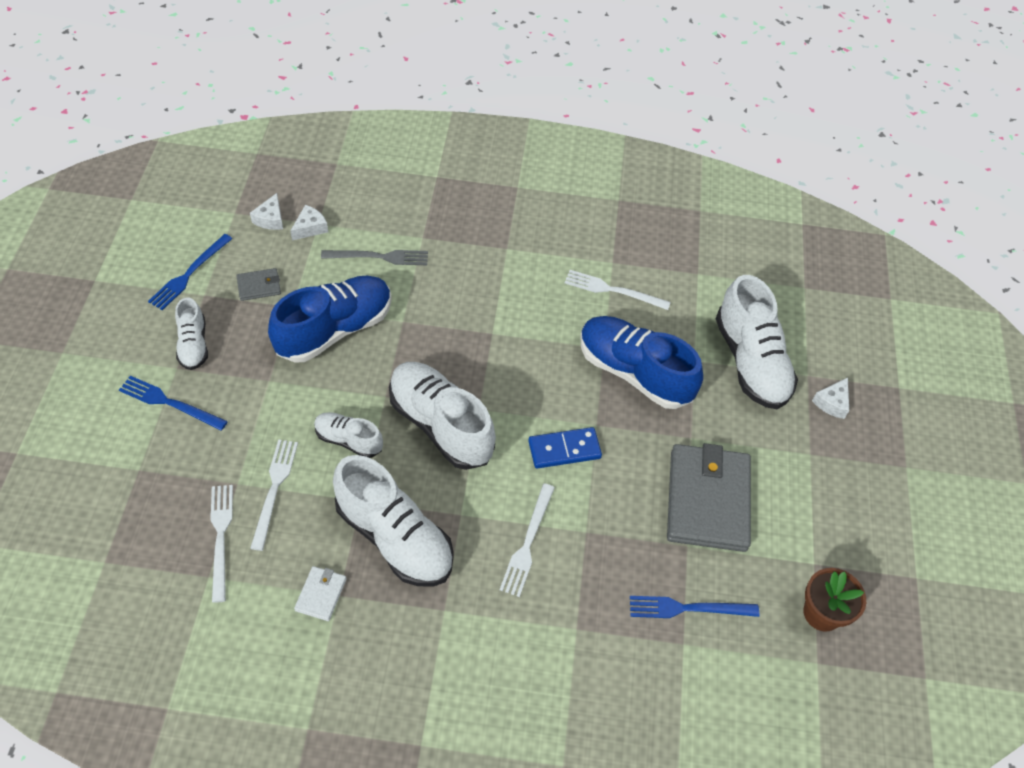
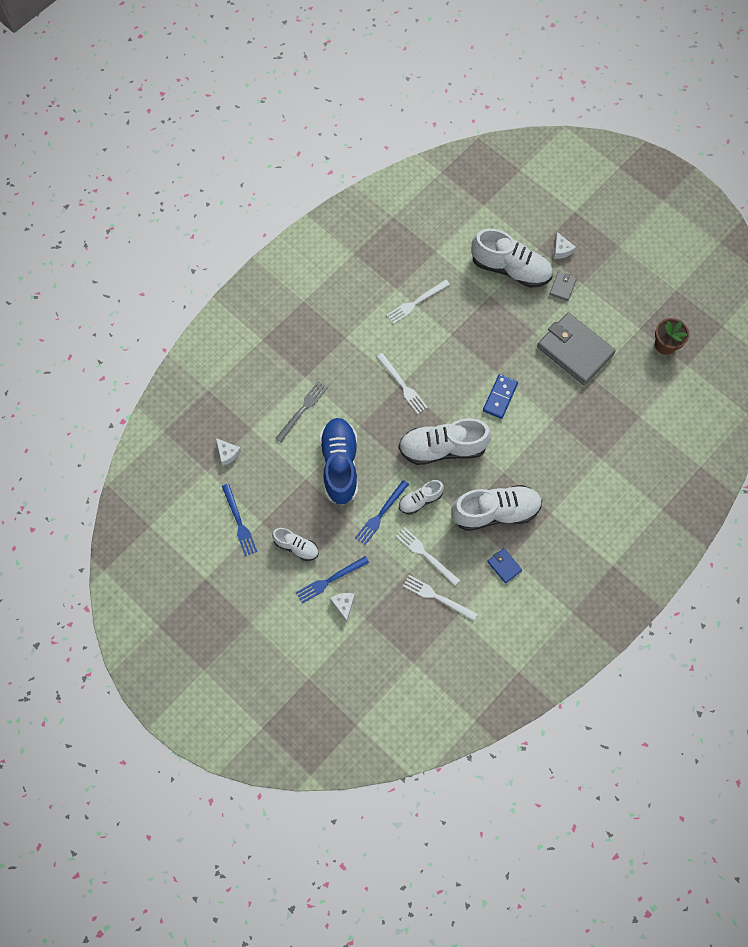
camera: 50 degrees left, 15 degrees up
(259, 286) = (277, 488): grey wallet -> grey wallet (562, 287)
(310, 228) = (251, 435): white cheese -> white cheese (343, 605)
(321, 594) = (504, 566): white wallet -> blue wallet
(528, 543) = (541, 450): white fork -> white fork (402, 385)
(634, 373) = (477, 330): blue shoe -> none
(688, 608) = (624, 401): blue fork -> blue fork (381, 514)

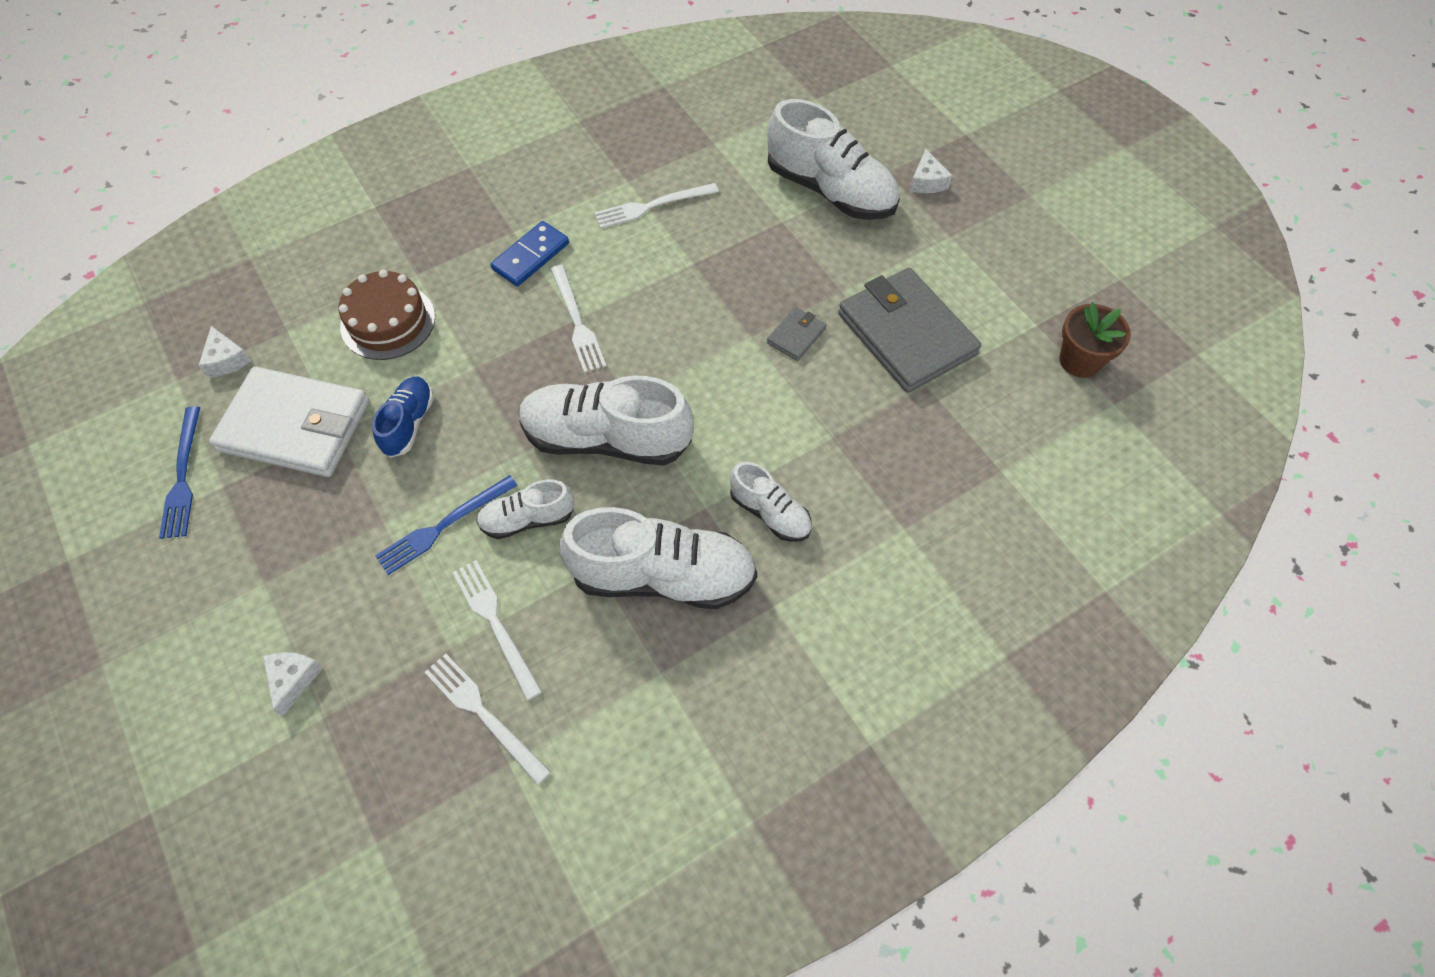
camera: 15 degrees right, 10 degrees down
(282, 481) = (295, 426): none -> white wallet
(296, 546) = (260, 545): white shoe -> white shoe (770, 513)
(302, 410) = (388, 321): grey fork -> brown cake
(330, 580) = (291, 624): blue fork -> none
(340, 465) = (409, 423): blue shoe -> blue shoe, size x0.53
(500, 397) = (743, 379): blue domino -> blue domino (530, 256)
(504, 566) = (642, 686): blue wallet -> none
(562, 287) = (913, 234): grey wallet -> grey wallet (796, 336)

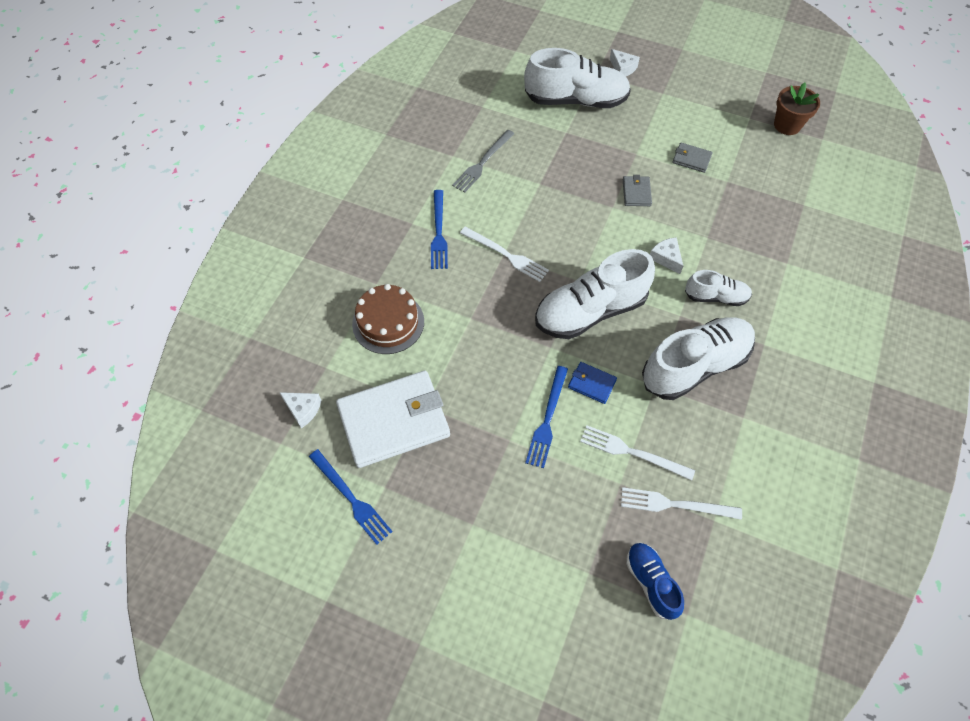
camera: 35 degrees left, 0 degrees up
(293, 680) = (549, 565): white cheese -> white cheese (666, 258)
(409, 423) = (465, 374): blue shoe -> blue shoe (651, 582)
(528, 519) = (591, 384): white shoe -> blue wallet
(530, 256) = (439, 232): blue domino -> blue fork
(652, 206) = (482, 163): white fork -> grey fork
(906, 334) = (691, 159): grey wallet -> grey wallet, size x0.43

